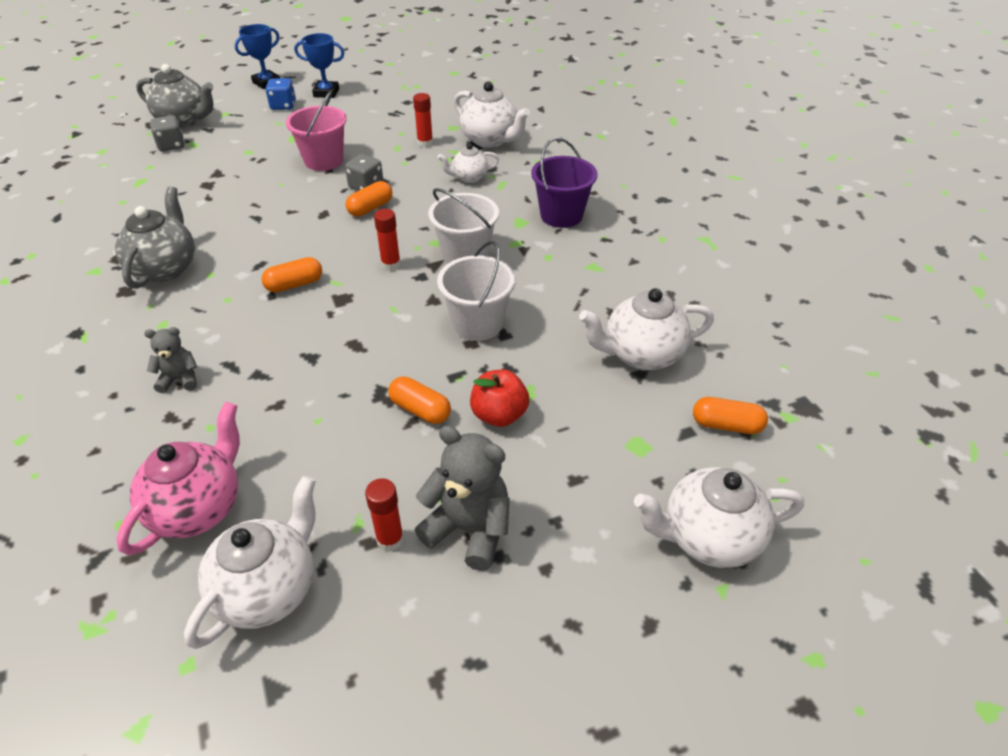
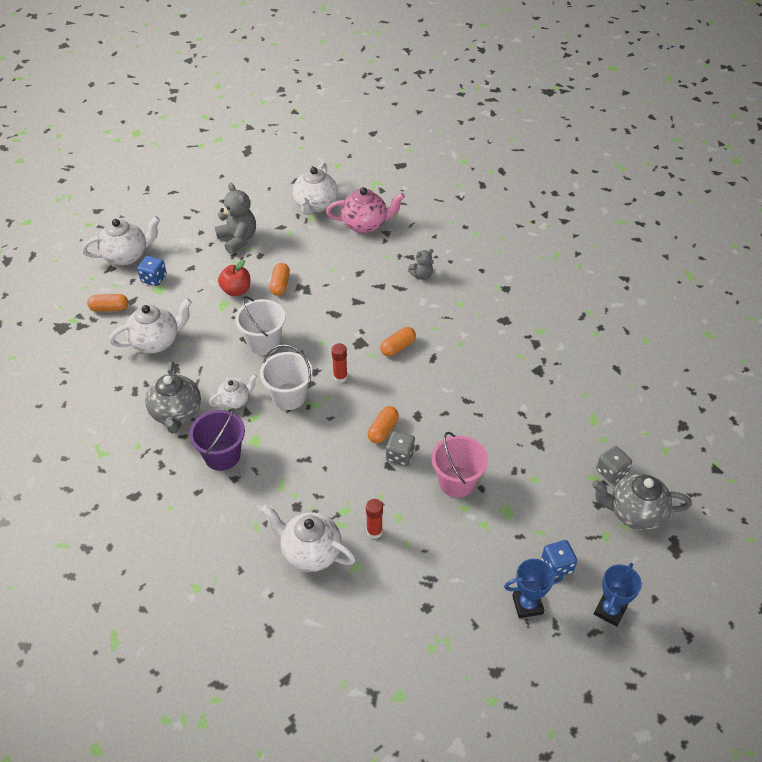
camera: 165 degrees right, 5 degrees up
(165, 268) = (494, 342): grey teapot -> grey teapot (176, 413)
(198, 508) = (365, 224): pink teapot -> pink teapot turned 105 degrees counterclockwise
(390, 539) = (272, 229): red glue stick -> none
(420, 410) = (280, 285): orange capsule -> orange capsule turned 75 degrees clockwise
(469, 178) = (314, 487): white teapot -> white teapot (235, 401)
(469, 529) = (238, 239): grey teddy bear -> grey teddy bear turned 135 degrees counterclockwise
(649, 470) = (154, 278): none -> blue dice

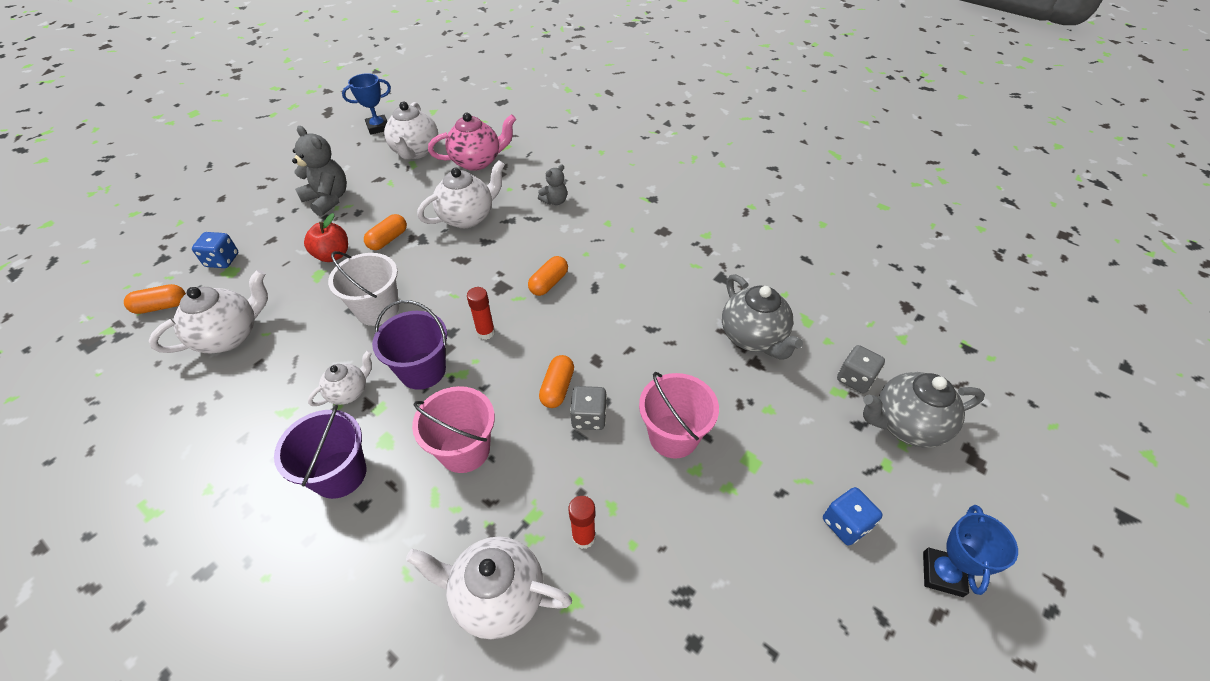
camera: 15 degrees left, 0 degrees up
(127, 256) = (184, 240): white teapot -> white teapot (468, 217)
(176, 413) = (265, 427): grey teapot -> grey teapot (753, 337)
(280, 285) = (388, 239): orange capsule -> orange capsule turned 45 degrees clockwise
(289, 396) = (422, 370): white bucket -> purple bucket
(307, 458) = (464, 450): none -> pink bucket
(527, 605) = (832, 596): blue trophy -> blue trophy (378, 127)

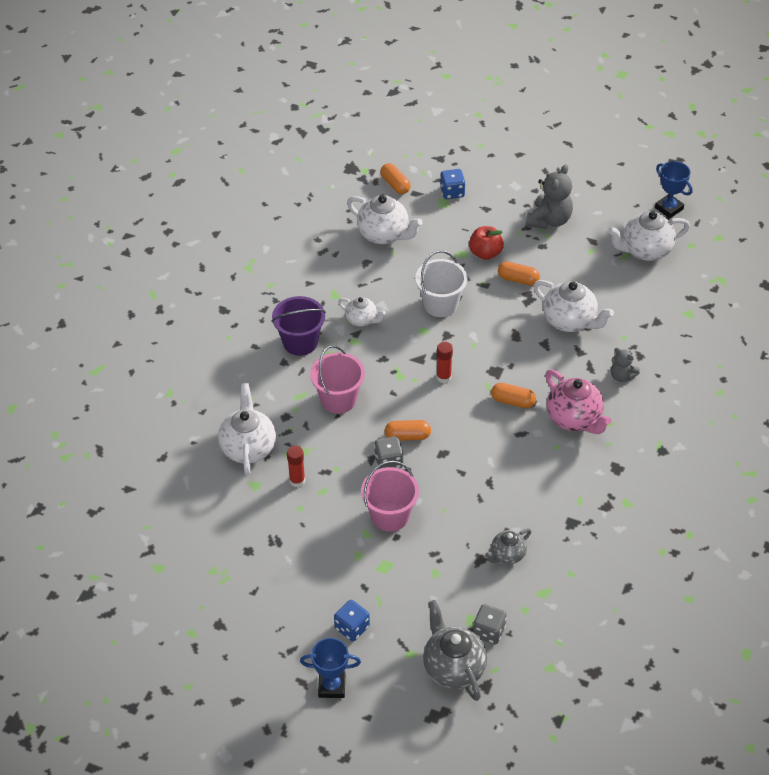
camera: 75 degrees right, 0 degrees up
(422, 370) = (394, 353): purple bucket -> none
(477, 161) = (653, 300): pink teapot -> pink teapot (574, 419)
(753, 337) = (507, 555): grey teapot -> grey teapot, size x0.59

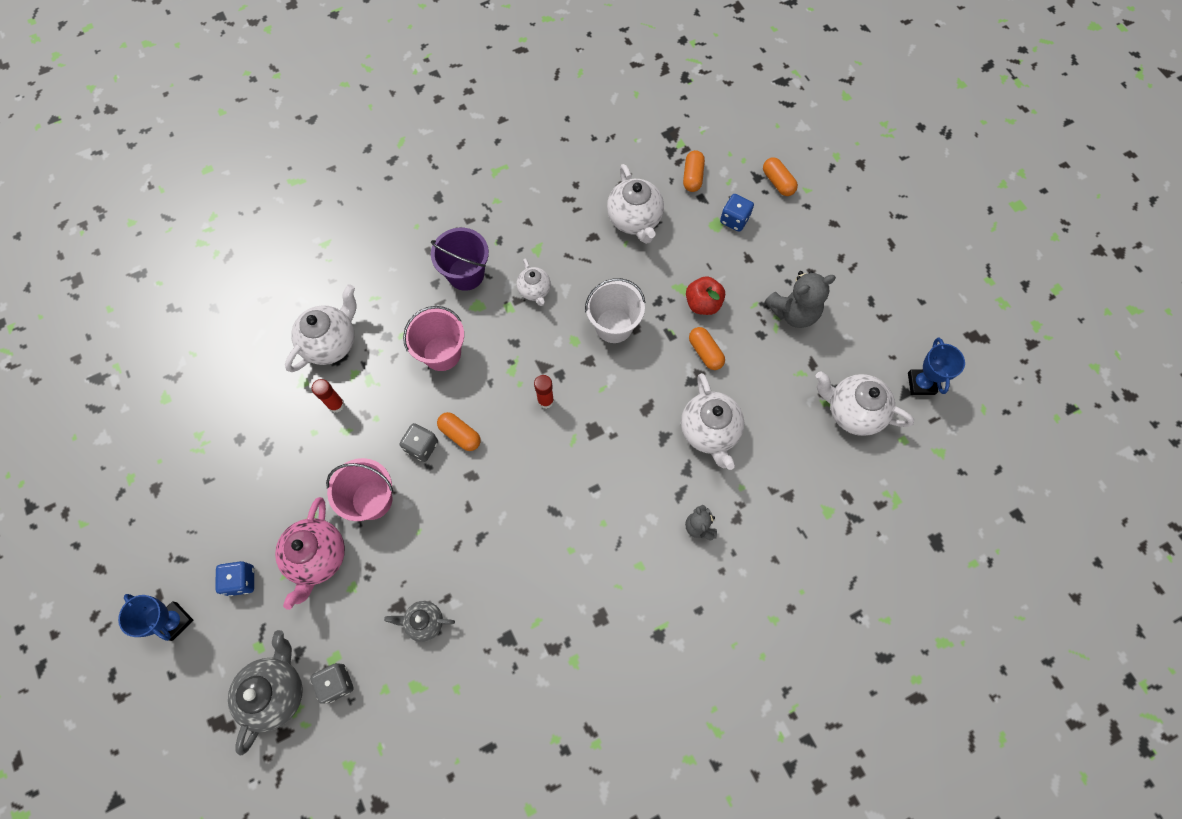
camera: 40 degrees right, 20 degrees up
(513, 401) = (579, 473): orange capsule -> orange capsule (778, 182)
(574, 419) = (614, 535): pink teapot -> pink teapot (318, 557)

